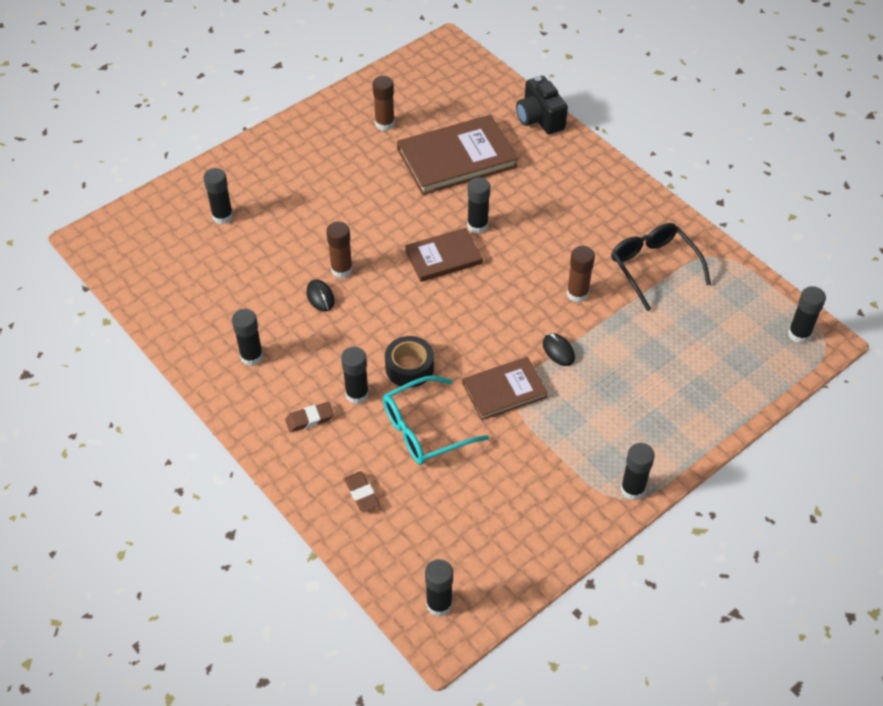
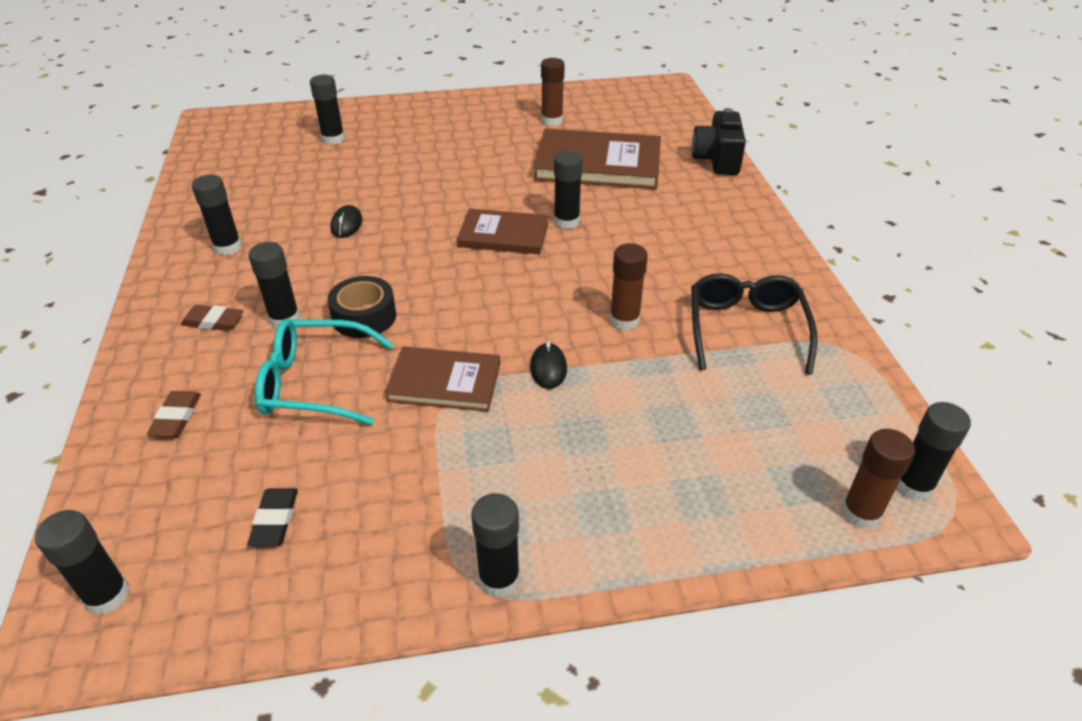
camera: 30 degrees right, 10 degrees down
(341, 270) = (391, 211): brown glue stick -> brown glue stick (860, 513)
(487, 520) = (275, 520): none -> black eraser

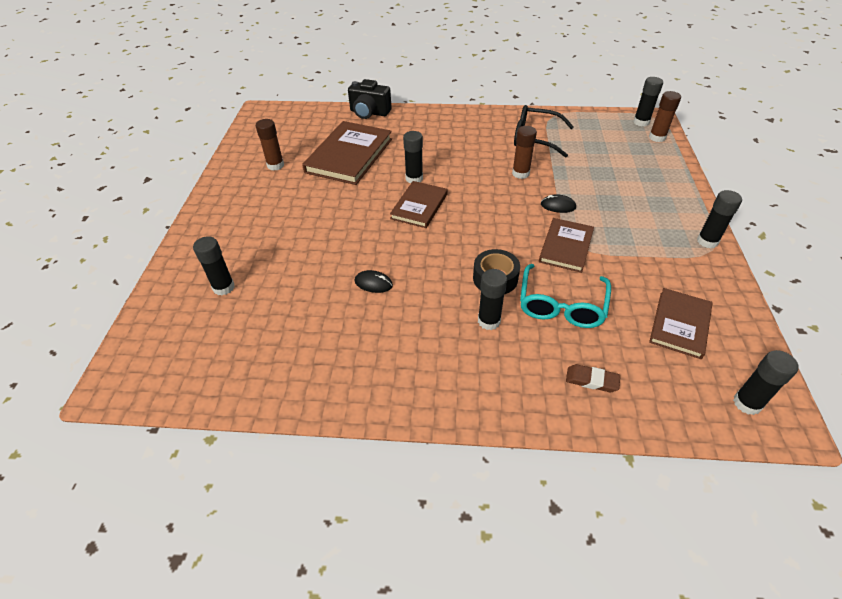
camera: 75 degrees left, 5 degrees up
(213, 321) = (483, 364): brown eraser -> none
(228, 247) = (379, 360): black glue stick -> none
(275, 520) = (680, 324): black eraser -> brown book

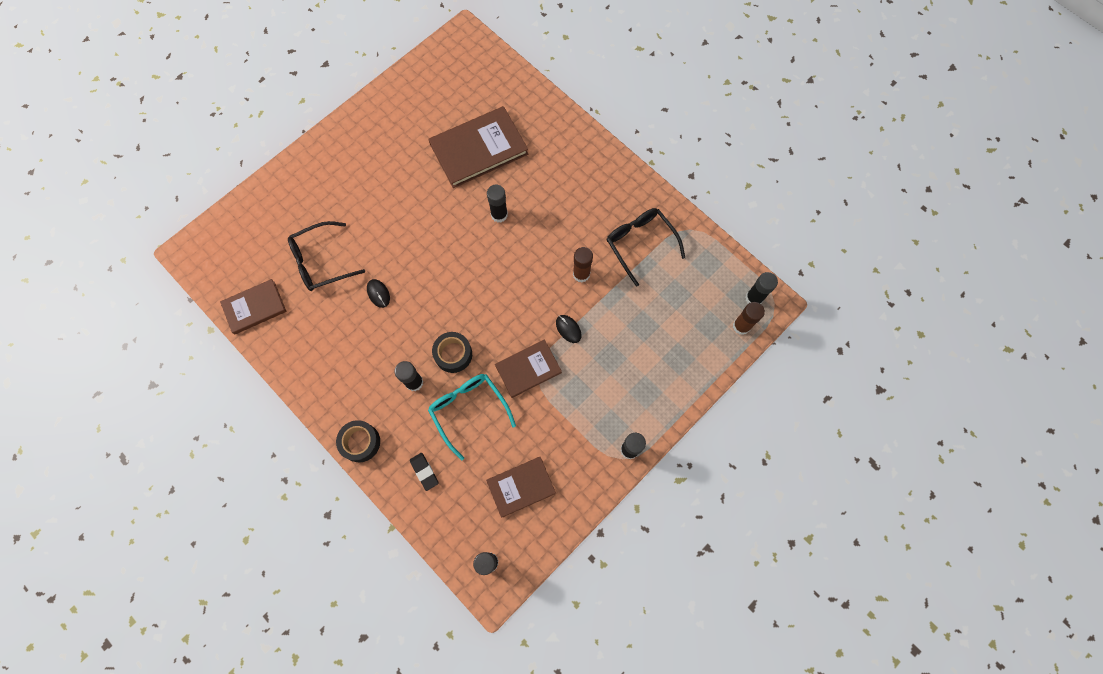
camera: 40 degrees right, 25 degrees up
(223, 287) = (293, 222): black glue stick -> none
(275, 165) = (418, 119): brown glue stick -> none
(287, 297) = (321, 262): none -> black glasses
(369, 113) = (544, 104): black camera -> none
(419, 206) = (473, 247): brown book -> brown book (254, 307)
(502, 407) = (360, 442): none -> black tape
(561, 305) = (468, 410): turquoise glasses -> turquoise glasses turned 90 degrees clockwise
(591, 380) = (424, 471): brown eraser -> black eraser

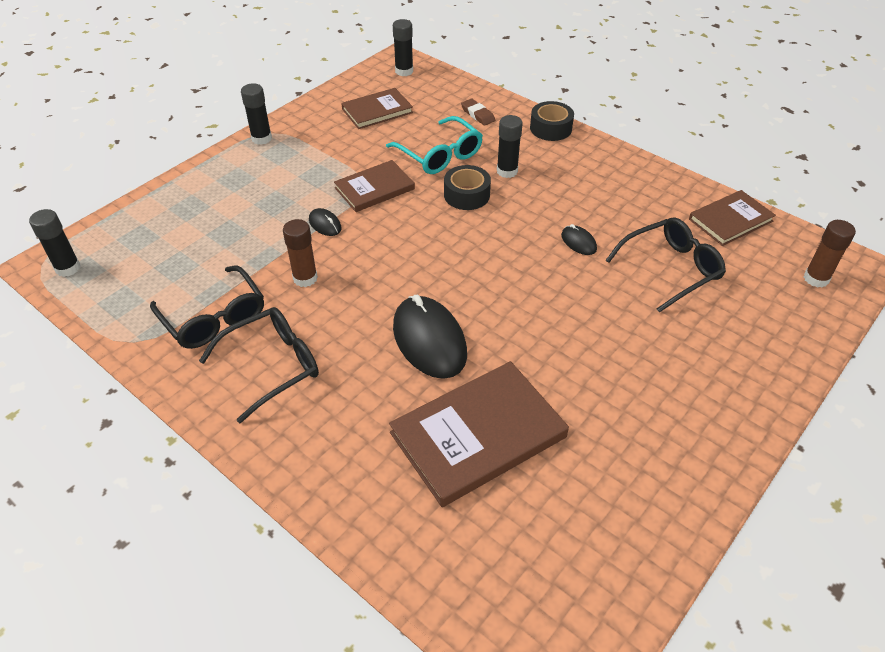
camera: 175 degrees right, 25 degrees down
(424, 471) = (477, 114): black eraser -> brown eraser
(499, 215) = (429, 340): black glue stick -> black mouse
(598, 203) = (272, 366): none -> black glasses
(741, 326) = (97, 240): brown glue stick -> brown glue stick (816, 279)

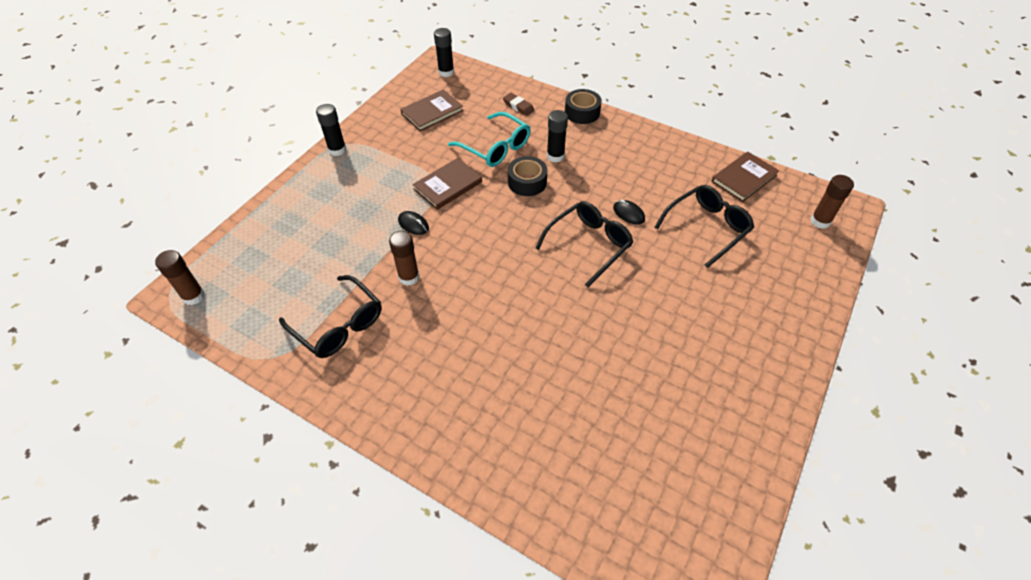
camera: 10 degrees left, 5 degrees up
(68, 268) = (193, 296): black glue stick -> brown glue stick
(272, 366) = (401, 362): black glasses -> black glasses (589, 245)
(429, 340) = (528, 319): black mouse -> none
(478, 435) = (588, 398): brown book -> none

